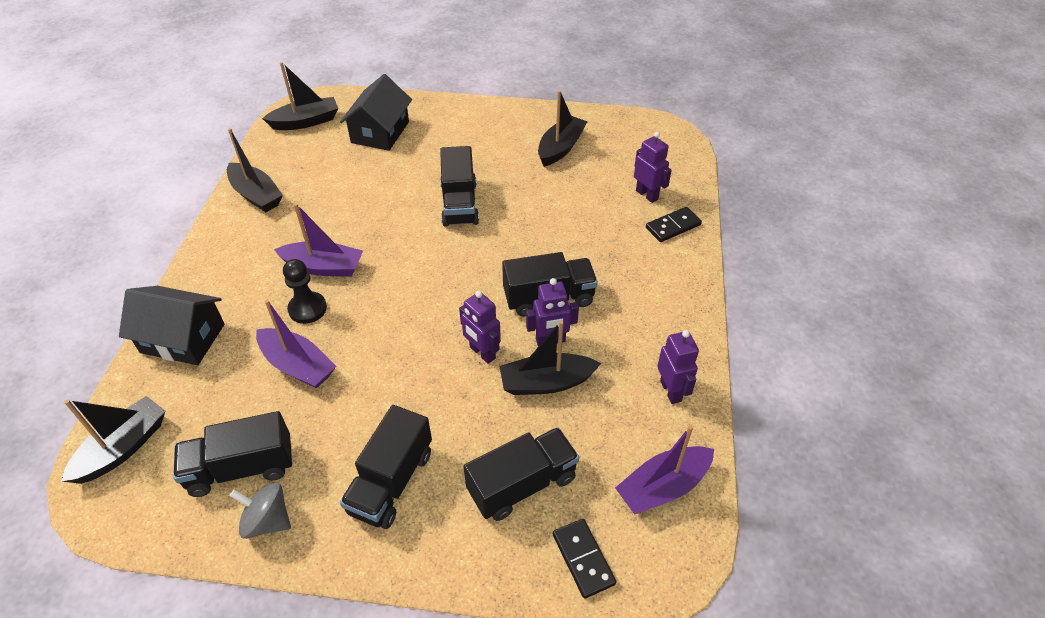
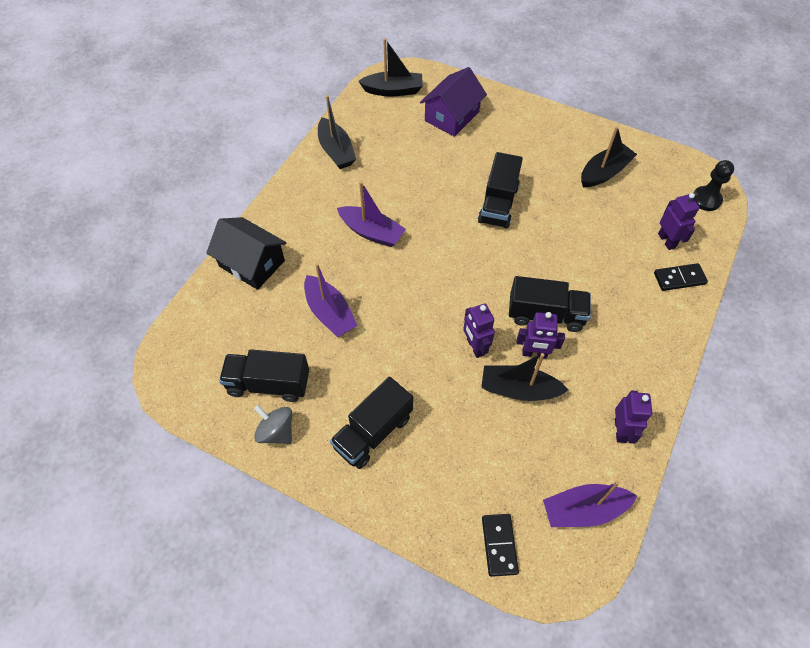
camera: 20 degrees right, 10 degrees up
(123, 448) = (191, 340): black boat -> none
(307, 309) = (349, 266): black pawn -> black pawn (706, 199)
(380, 132) = (452, 116): black house -> purple house
(522, 484) = (471, 468): black truck -> none

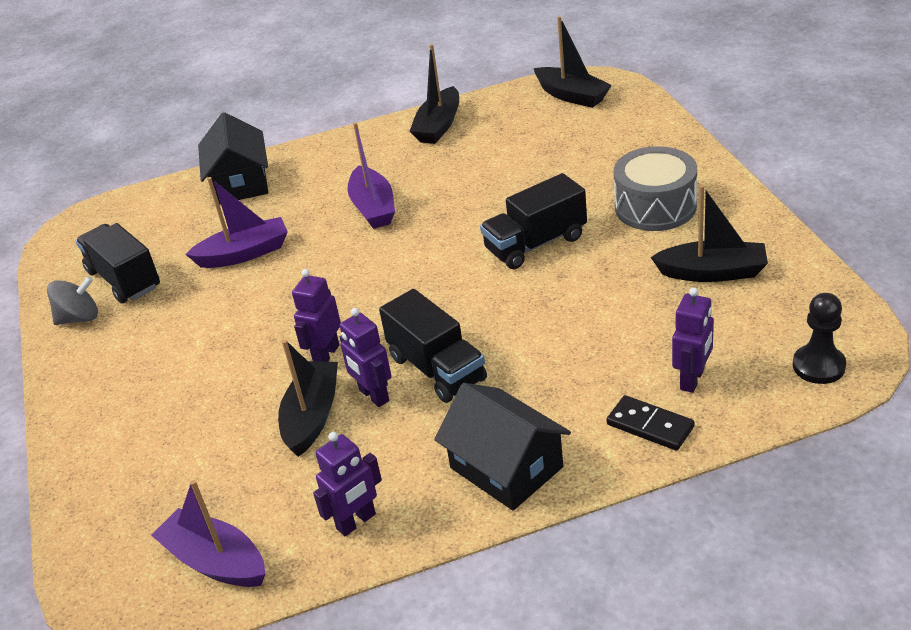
camera: 50 degrees right, 20 degrees down
(276, 431) = (79, 318): grey spinning top -> grey spinning top turned 75 degrees clockwise
(330, 313) = (244, 253): purple boat -> purple boat turned 120 degrees counterclockwise
(373, 432) = (144, 366): black truck -> none
(452, 116) = (603, 143): purple house -> none
(499, 545) = (105, 529): black domino -> none
(519, 389) = (312, 416): black boat -> black boat turned 45 degrees clockwise
(530, 146) = (655, 207): none -> grey drum
(648, 347) = (506, 467): none -> black house

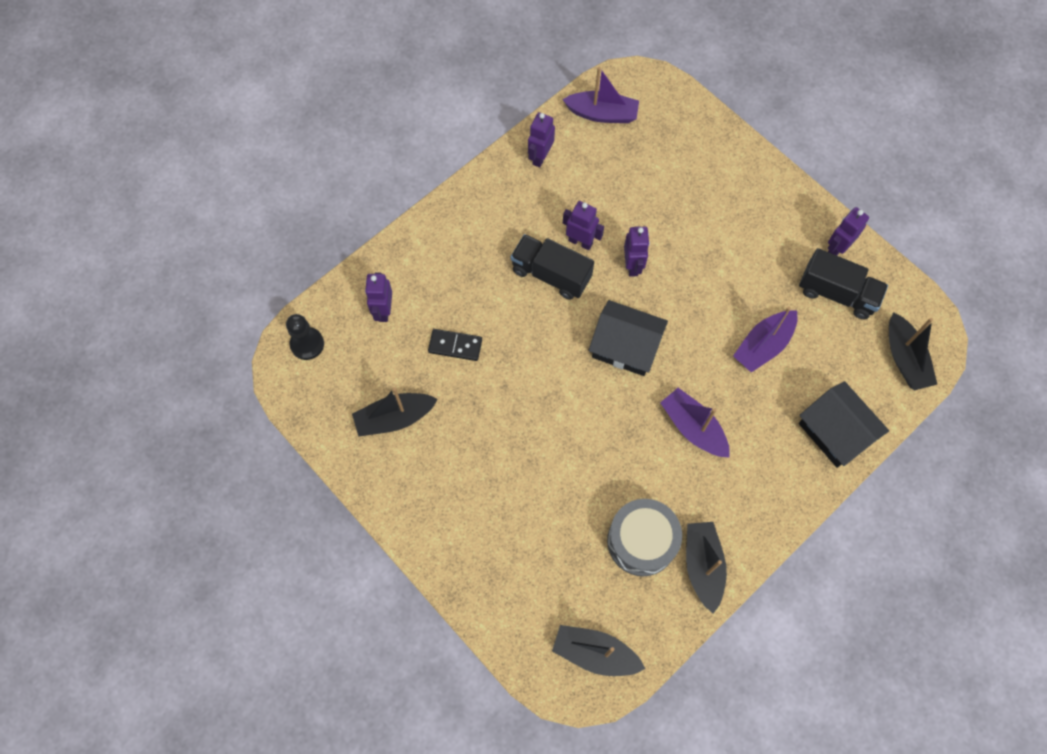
camera: 150 degrees right, 30 degrees up
(79, 318) = (836, 248): grey spinning top -> purple robot
(312, 416) = (610, 216): black boat -> black boat (904, 358)
(506, 467) = (473, 214): black house -> black house (625, 346)
(536, 244) = (537, 417): black truck -> none
(650, 425) = (400, 267): black domino -> black domino (455, 346)
(655, 207) = (459, 488): grey drum -> grey drum (641, 541)

